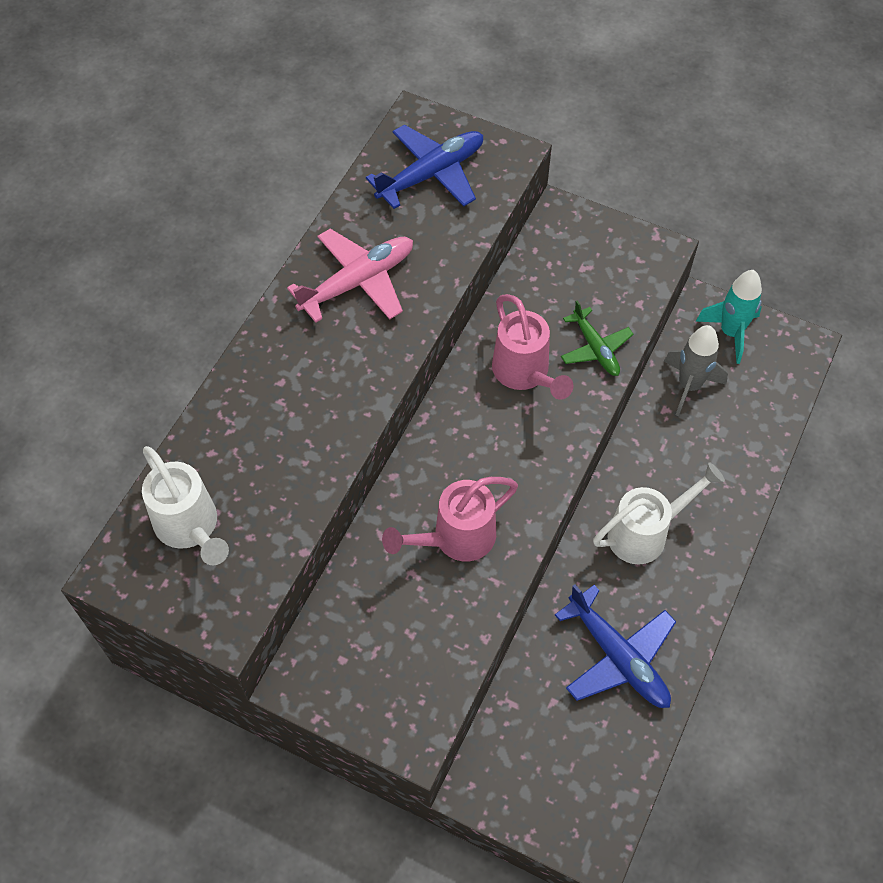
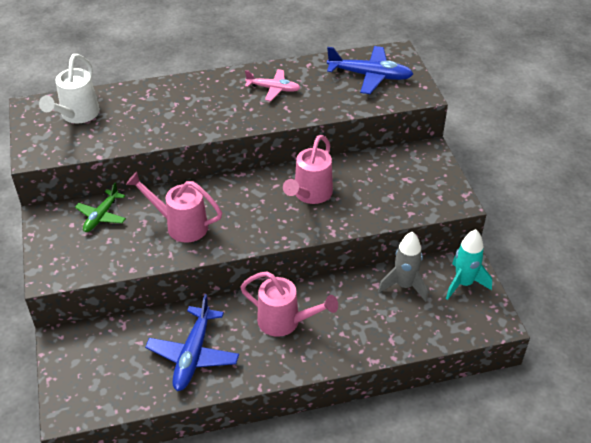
camera: 50 degrees right, 15 degrees down
(357, 282) = (273, 89): pink plane -> pink plane, size x0.64
(595, 348) = (359, 212): green plane -> green plane (101, 216)
(645, 533) = (284, 322): white watering can -> pink watering can

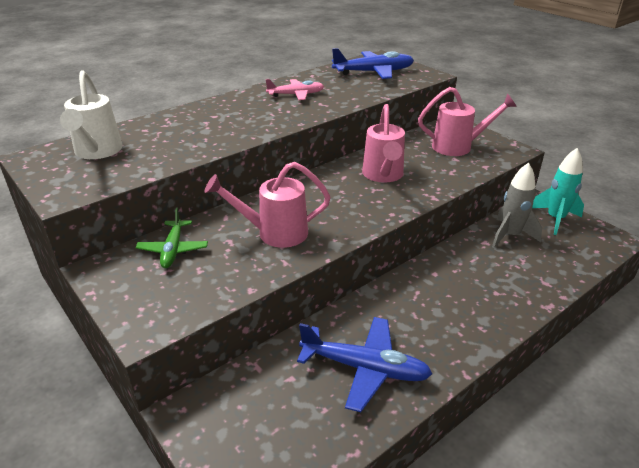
camera: 25 degrees left, 10 degrees down
(193, 355) = (364, 368): blue plane -> blue plane turned 60 degrees counterclockwise
(284, 322) = (432, 301): pink watering can -> pink watering can (458, 147)

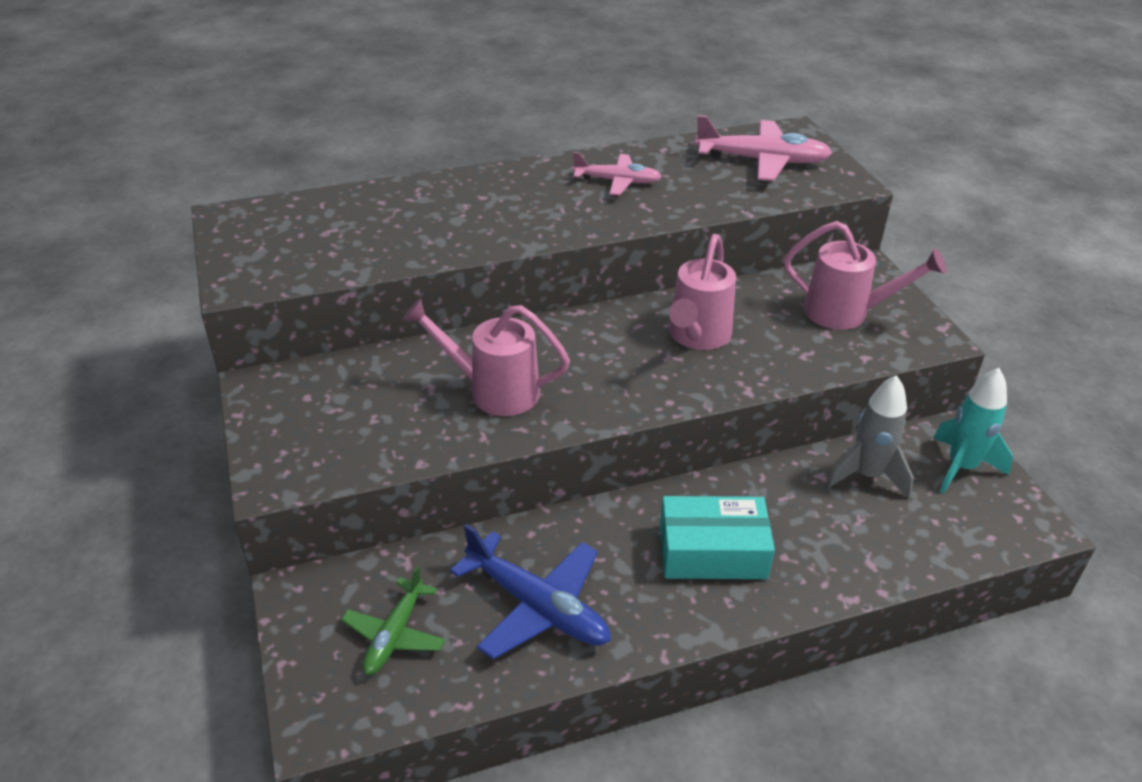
camera: 20 degrees right, 5 degrees up
(97, 152) = (307, 225): white watering can -> none
(173, 249) = (357, 382): green plane -> green plane (395, 634)
(373, 72) = (762, 161): blue plane -> pink plane
(453, 302) = (712, 552): none -> turquoise box

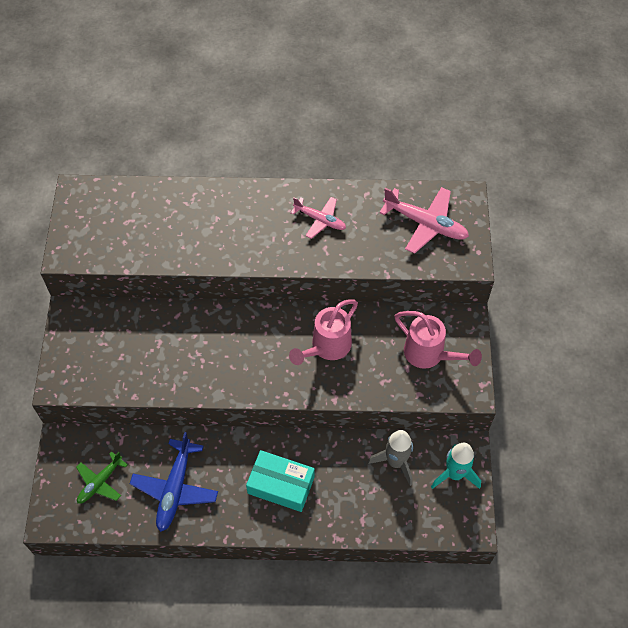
camera: 20 degrees right, 20 degrees up
(494, 391) = (192, 355): pink watering can -> none
(537, 606) = (175, 488): blue plane -> blue plane turned 45 degrees clockwise

